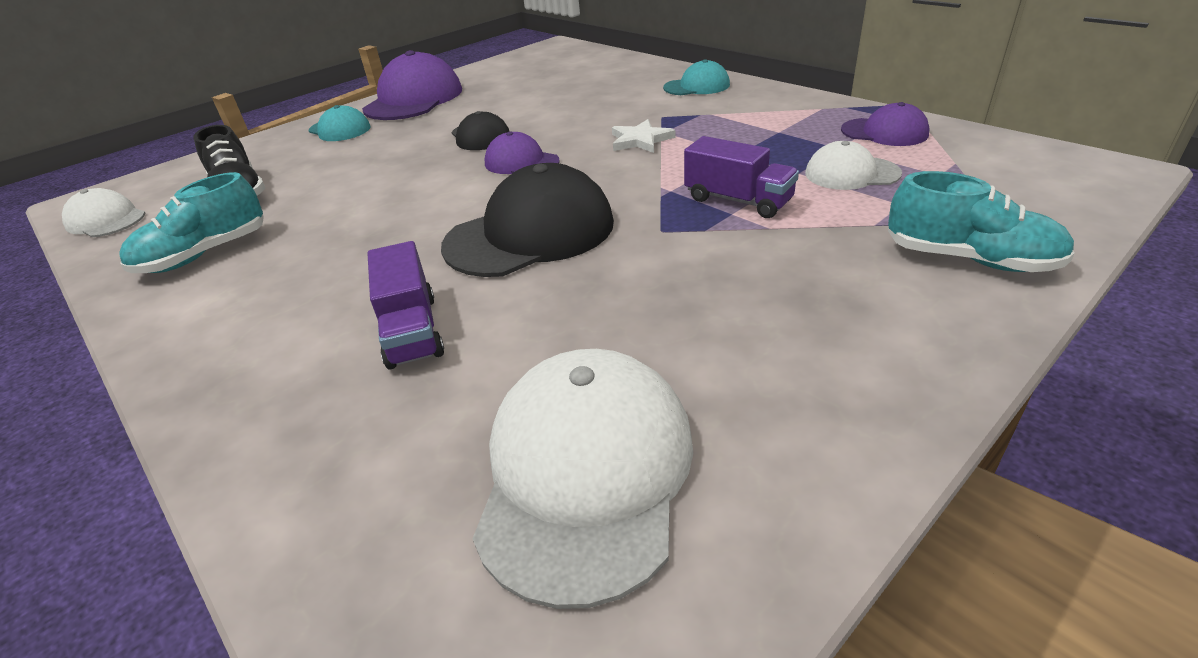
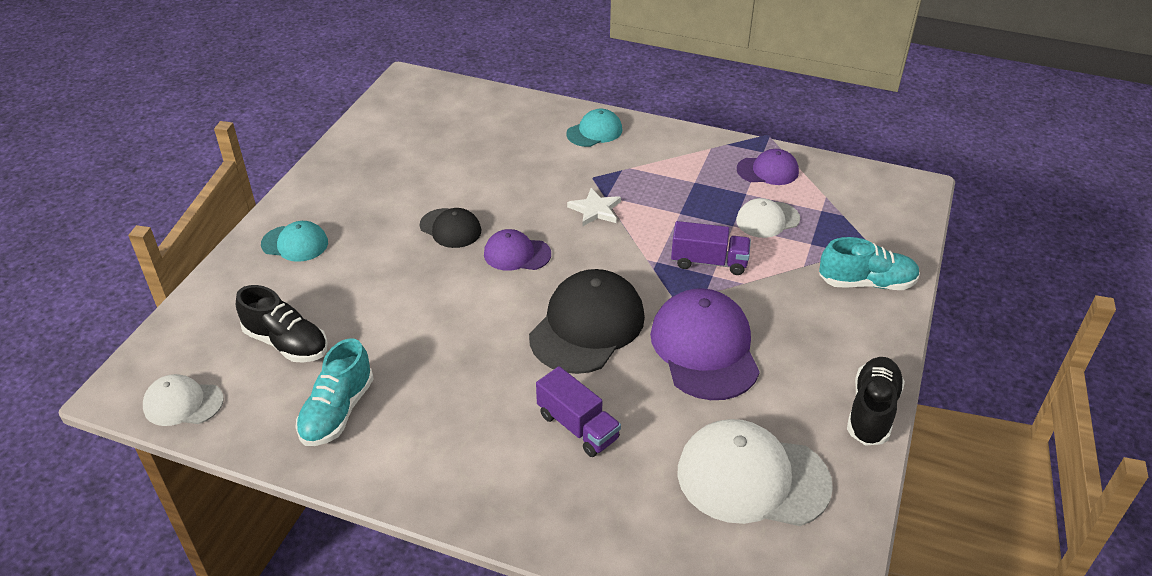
camera: 30 degrees left, 5 degrees up
(414, 99) = (331, 187): purple cap -> purple cap (704, 348)
(586, 472) = (752, 478): white cap -> white cap turned 60 degrees counterclockwise
(879, 434) = (872, 411): none -> black shoe

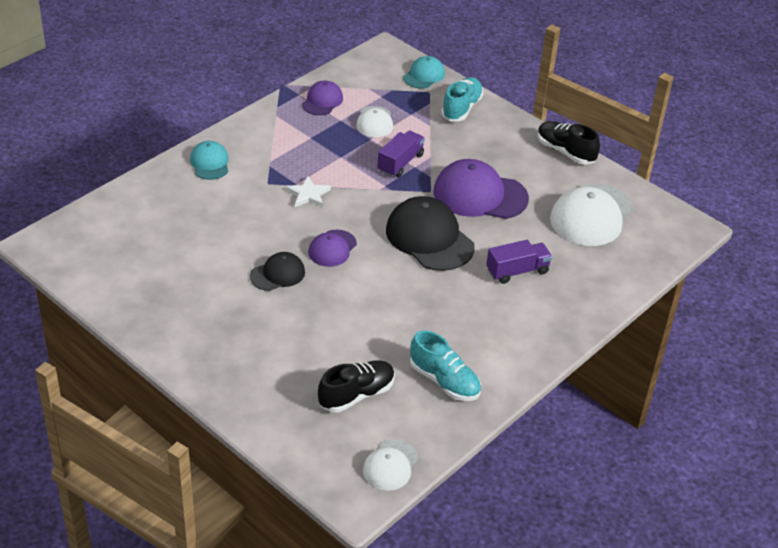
camera: 70 degrees left, 0 degrees up
(295, 243) = (235, 367): turquoise cap -> turquoise cap (424, 75)

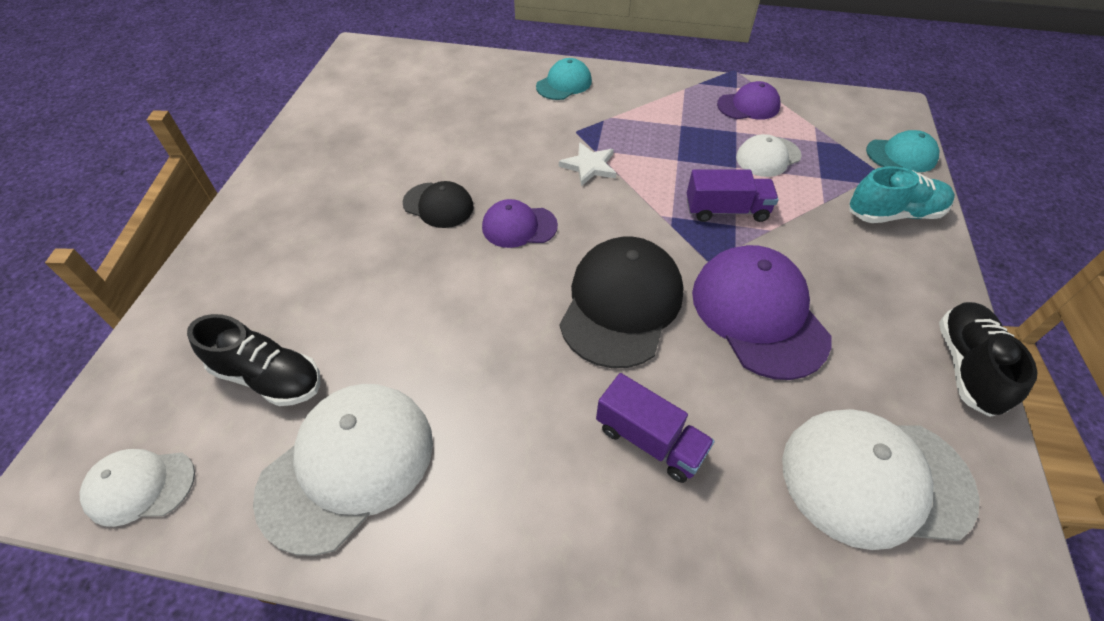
camera: 60 degrees right, 10 degrees up
(444, 381) = (348, 466): turquoise shoe -> white cap

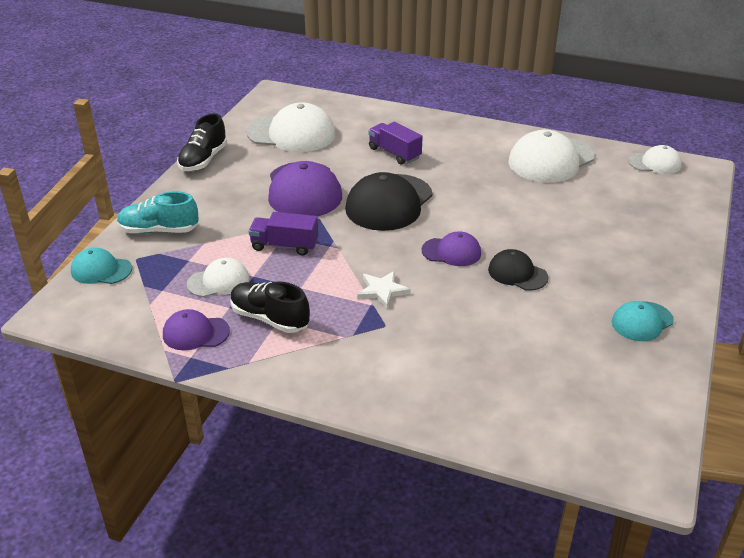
camera: 170 degrees left, 15 degrees down
(268, 377) = (609, 193): black shoe -> black shoe (270, 318)
(564, 84) = (382, 385): turquoise cap -> turquoise cap (642, 321)

